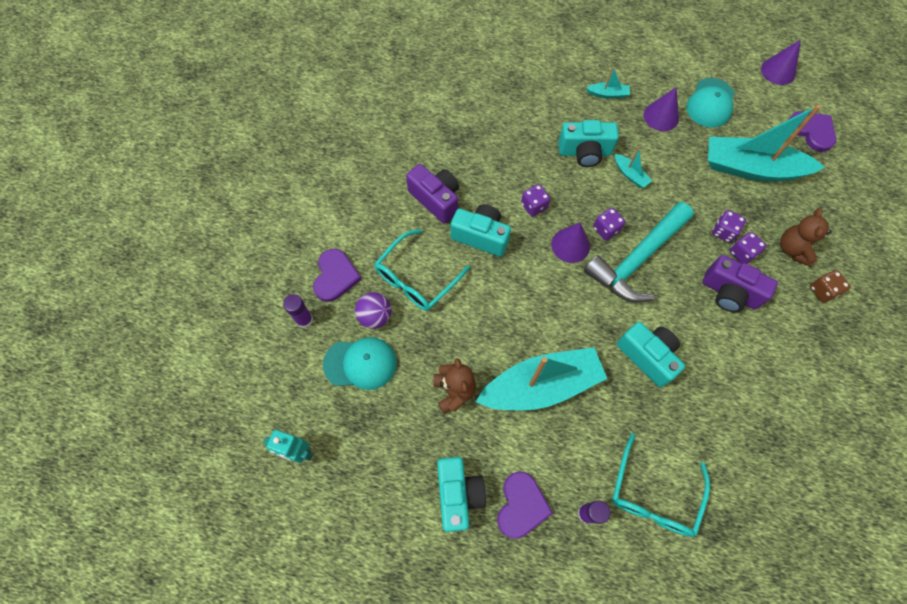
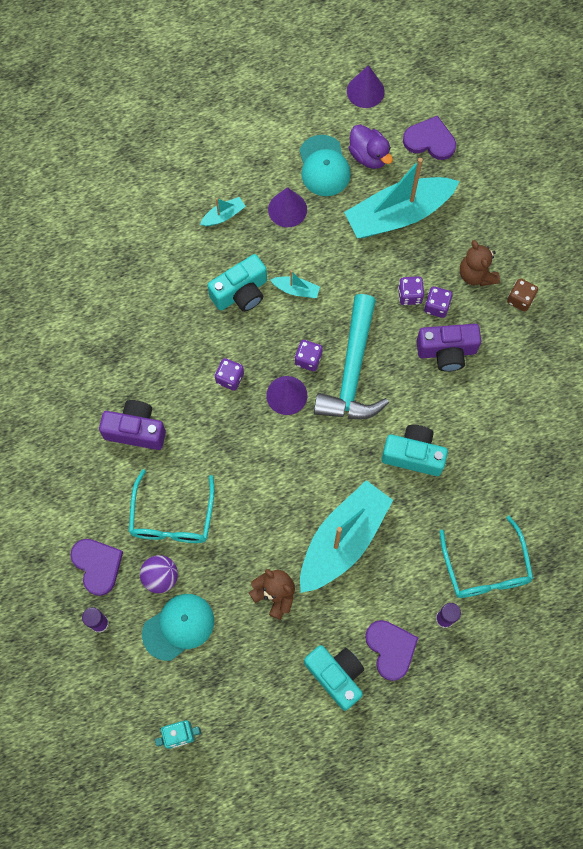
camera: 35 degrees left, 5 degrees up
(481, 236) = (202, 439): turquoise camera -> none
(752, 115) = (369, 156): none -> purple duck

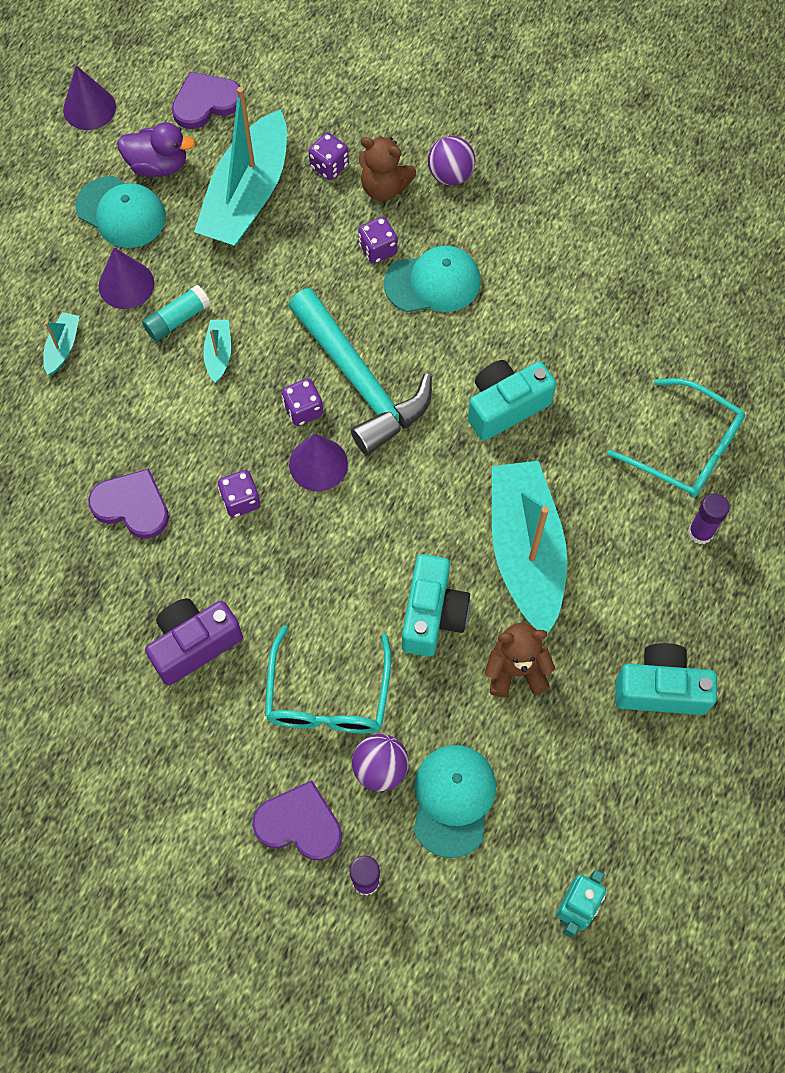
camera: 45 degrees left, 5 degrees down
(172, 517) = (328, 696): turquoise glasses -> turquoise glasses turned 45 degrees clockwise
(241, 293) = (163, 406): turquoise camera -> turquoise camera (432, 615)
(294, 252) = (177, 319): none -> turquoise glue stick
(296, 290) = (218, 354): turquoise boat -> turquoise boat turned 60 degrees counterclockwise
(391, 649) = (683, 610): purple heart -> purple heart (132, 505)
(409, 295) = (340, 261): purple dice -> purple dice (329, 166)
(446, 352) = (433, 282): purple camera -> turquoise cap
(520, 299) = (450, 175): brown dice -> purple ball

